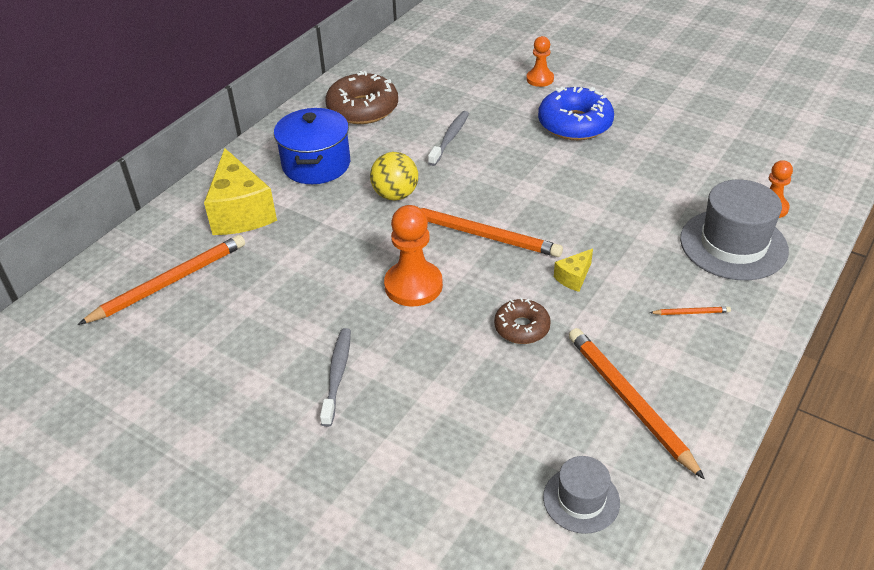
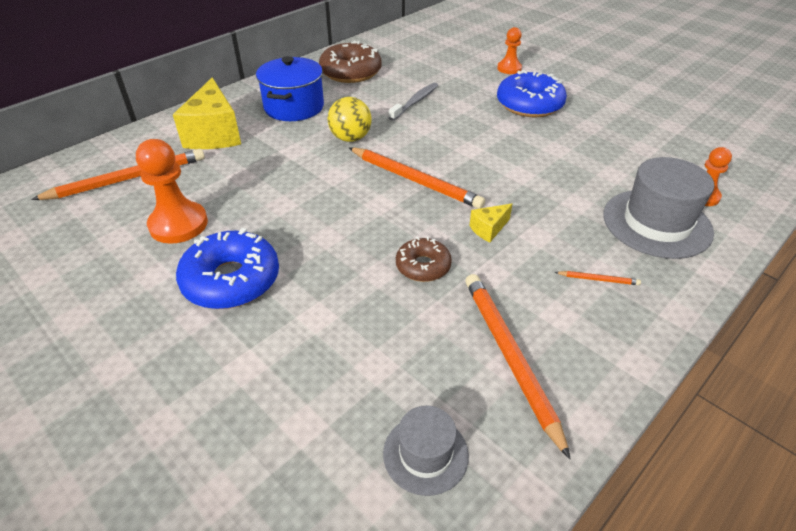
camera: 10 degrees right, 0 degrees up
(337, 375) = (231, 280): grey toothbrush -> blue donut
(413, 285) = (335, 213): orange pawn -> orange pawn (178, 224)

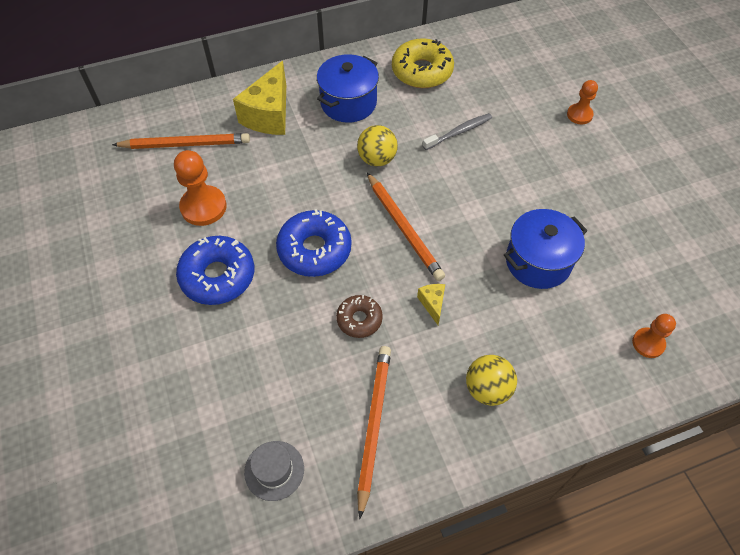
camera: 25 degrees right, 15 degrees up
(351, 72) = (422, 71): brown donut -> yellow donut
(488, 229) = (432, 304): yellow cheese -> yellow cheese turned 90 degrees clockwise
(529, 104) = (566, 172): blue donut -> blue donut (314, 249)
(559, 168) = (538, 261): none -> blue pot
(598, 279) = (487, 389): orange pencil -> yellow ball
(656, 223) = (581, 355): grey hat -> none

